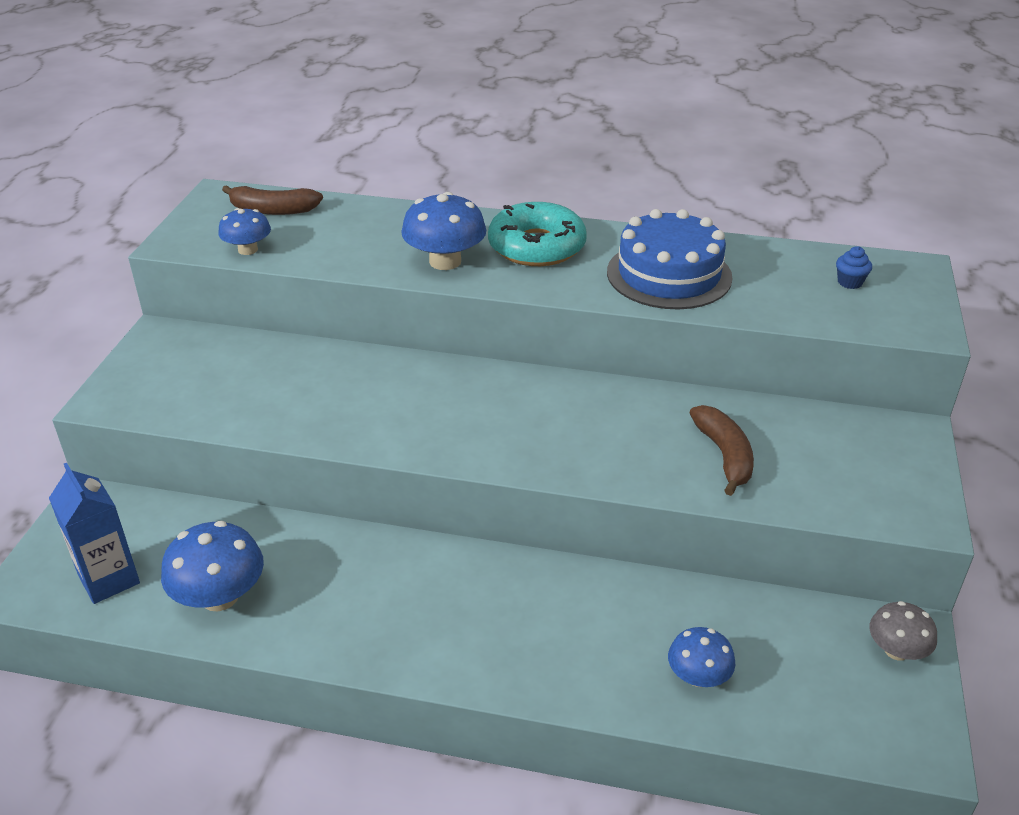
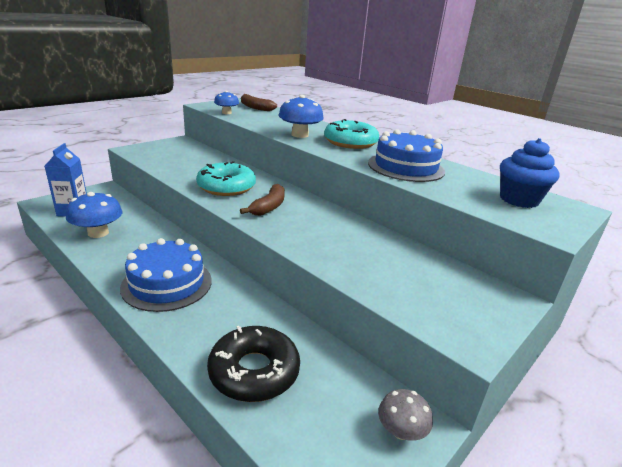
camera: 30 degrees right, 10 degrees down
(391, 412) = (226, 187): none -> turquoise donut
(448, 623) = (167, 283): none -> blue cake
(698, 676) = (254, 371): blue mushroom -> black donut
(724, 455) = (368, 260): brown banana -> brown banana (269, 207)
(850, 282) = (519, 200): blue cupcake -> blue cupcake, size x2.21

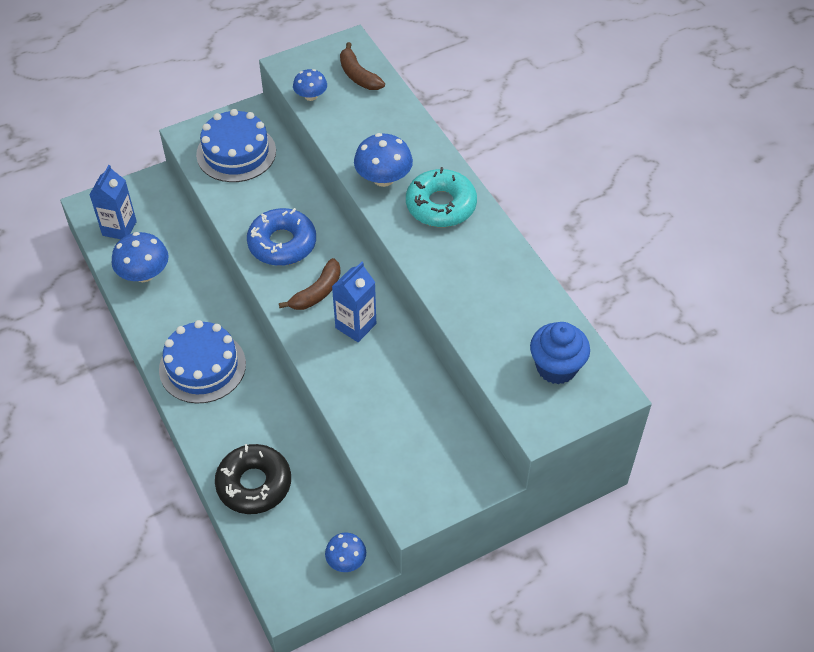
camera: 20 degrees right, 25 degrees up
(226, 187) = (282, 243): turquoise donut -> blue donut
(313, 221) = (355, 326): none -> blue carton
(401, 430) = (346, 560): grey mushroom -> blue mushroom
(406, 167) = (473, 279): blue cake -> blue cake (236, 153)

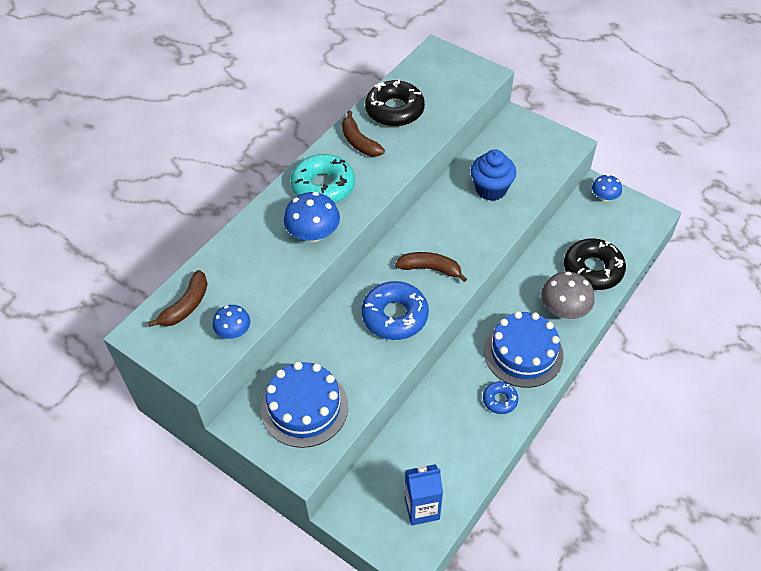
camera: 115 degrees left, 0 degrees up
(144, 273) = (461, 453): blue mushroom -> none
(169, 324) = (500, 400): none -> blue donut
(225, 428) = (564, 309): none -> grey mushroom
(355, 326) = (446, 231): blue carton -> none
(488, 256) = (359, 142): none -> brown banana
(522, 306) = (394, 110): none -> black donut
(556, 367) = (435, 79): blue cupcake -> blue cupcake (491, 189)

